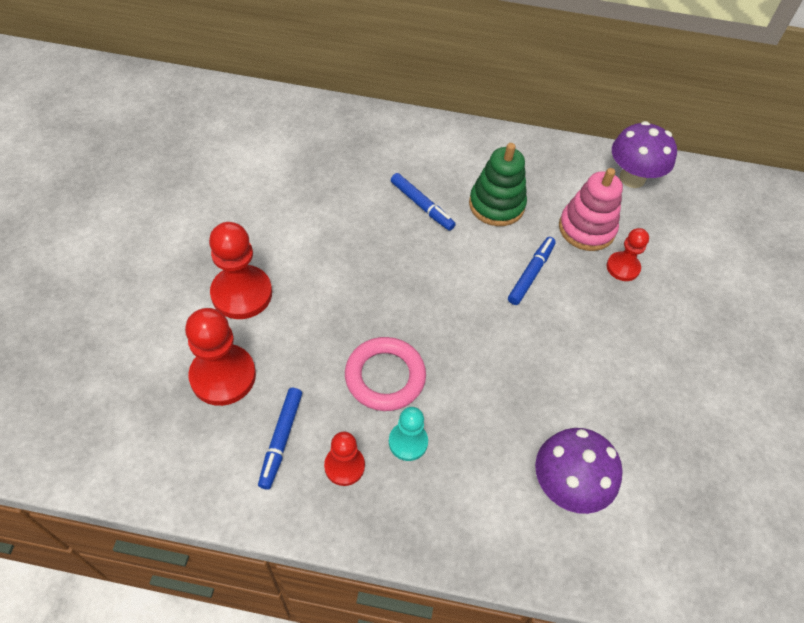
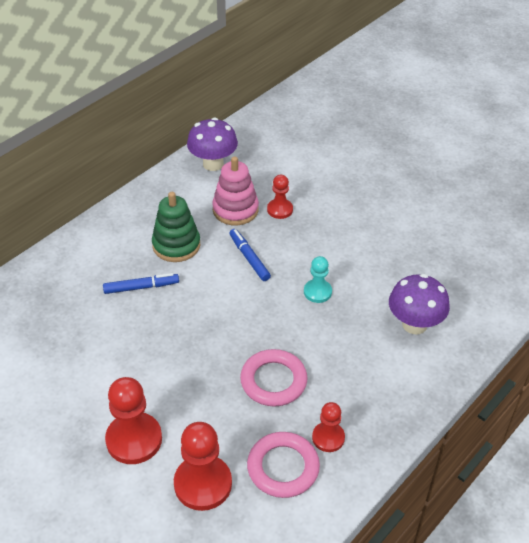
camera: 55 degrees left, 10 degrees down
(281, 439) = (283, 467): blue marker -> pink ring
(408, 442) = (333, 392): turquoise pawn -> turquoise pawn (317, 292)

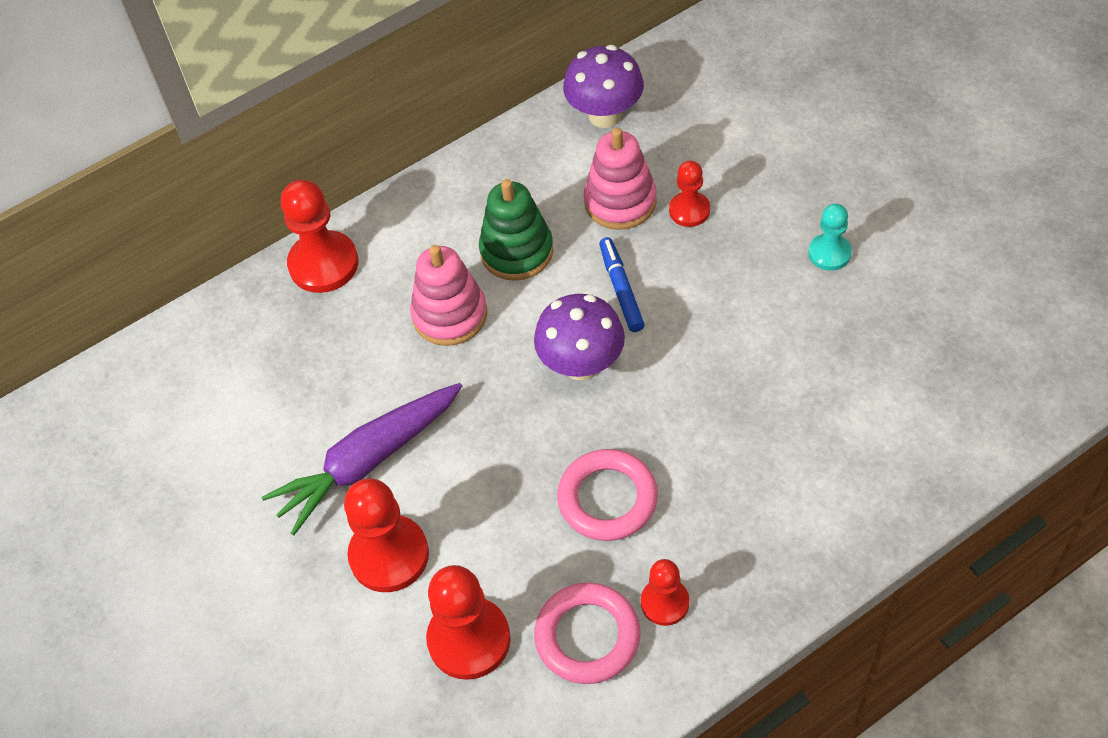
camera: 20 degrees right, 10 degrees up
(48, 268) = (323, 264): none -> red pawn
(105, 384) = (367, 462): none -> purple carrot
(141, 287) = (450, 315): blue marker -> pink stacking toy
(317, 292) = (711, 362): turquoise pawn -> turquoise pawn (829, 253)
(414, 324) = (848, 441): purple mushroom -> purple mushroom (581, 364)

